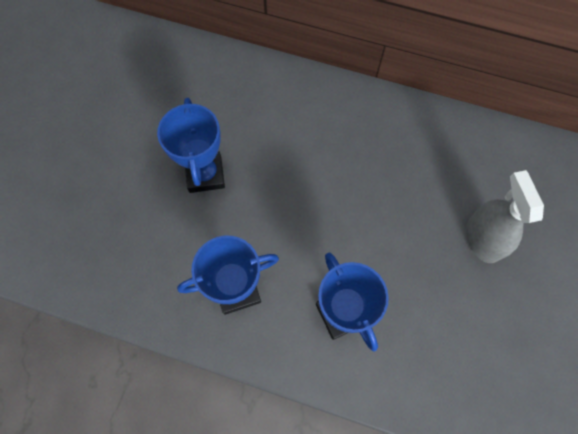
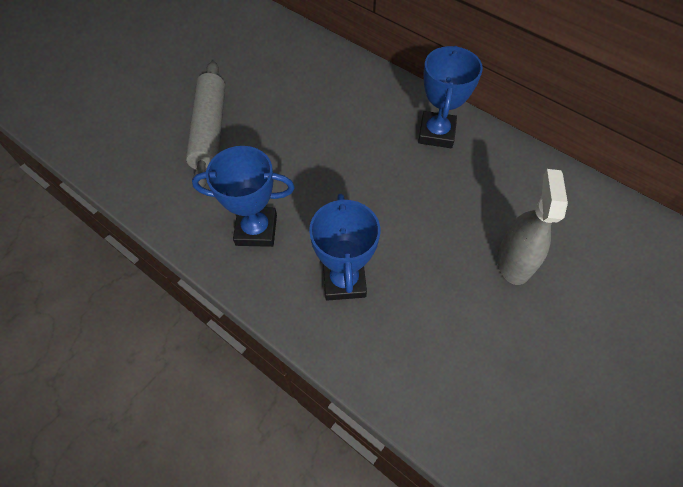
camera: 20 degrees right, 10 degrees down
(141, 195) = (210, 130): none -> grey rolling pin
(205, 174) = (272, 131): blue trophy -> blue trophy (436, 133)

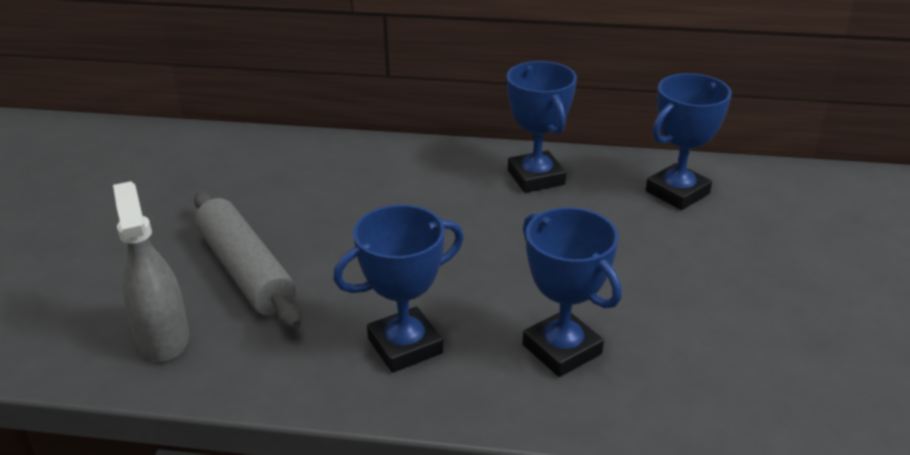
camera: 30 degrees left, 25 degrees down
(514, 261) = (724, 255): grey spray bottle -> grey spray bottle (163, 338)
(527, 191) = (677, 192): none -> blue trophy

